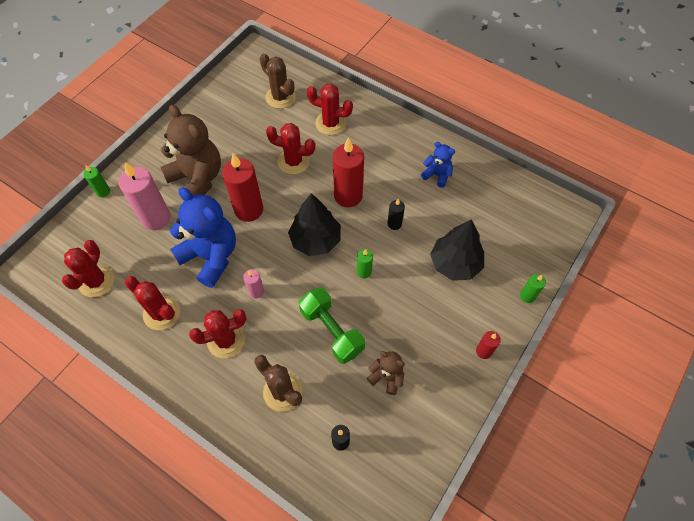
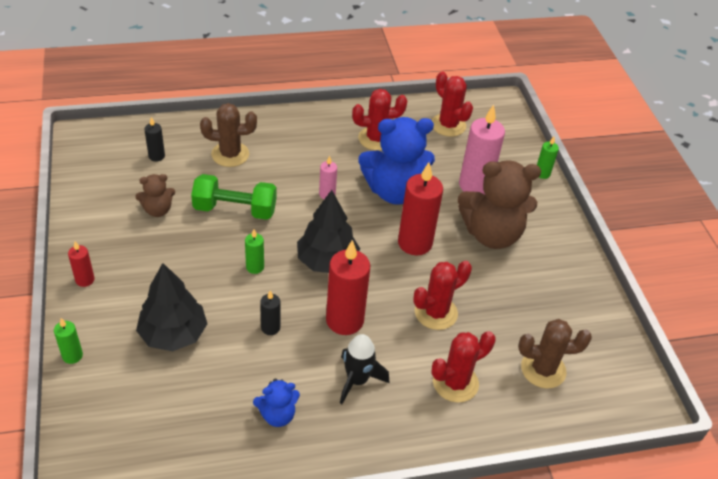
camera: 130 degrees right, 15 degrees down
(226, 340) = (309, 154): red cactus -> none
(378, 161) = (357, 380): none -> black rocket

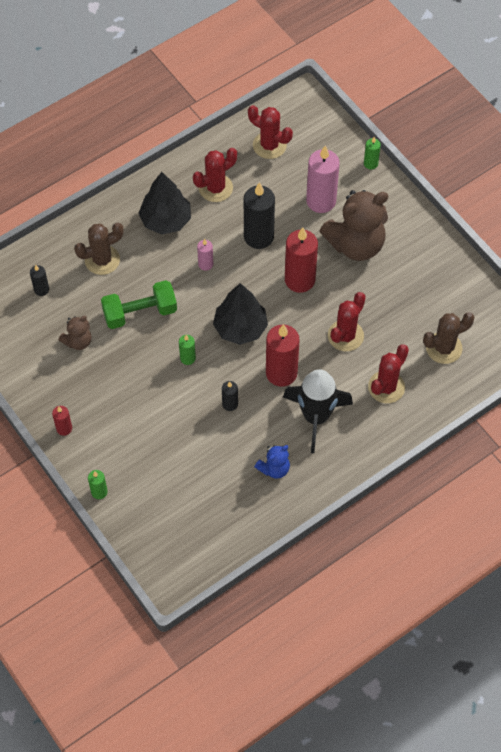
camera: 20 degrees left, 15 degrees up
(173, 334) = (161, 442): black tree -> black tree (165, 220)
(357, 380) = (316, 417): black rocket -> black rocket, size x1.56
(394, 191) = (258, 237): blue teddy bear -> black candle

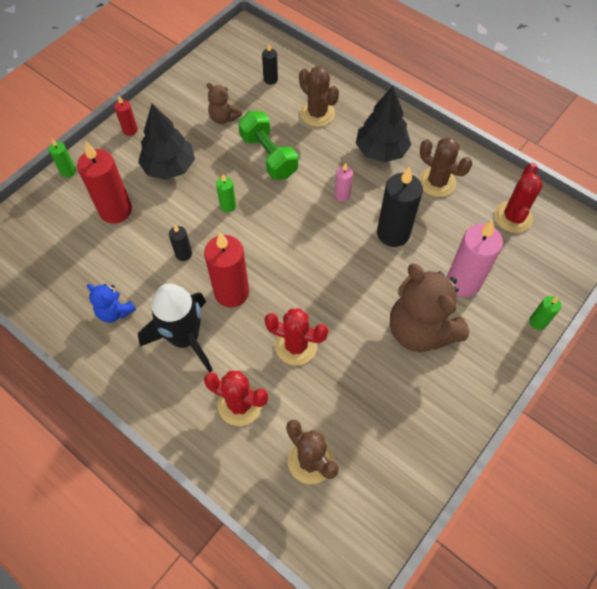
camera: 75 degrees right, 0 degrees up
(215, 188) = (437, 182): red cactus -> brown cactus
(240, 328) = (276, 242): black tree -> black tree (169, 167)
(299, 280) = (353, 284): red candle -> red candle (115, 210)

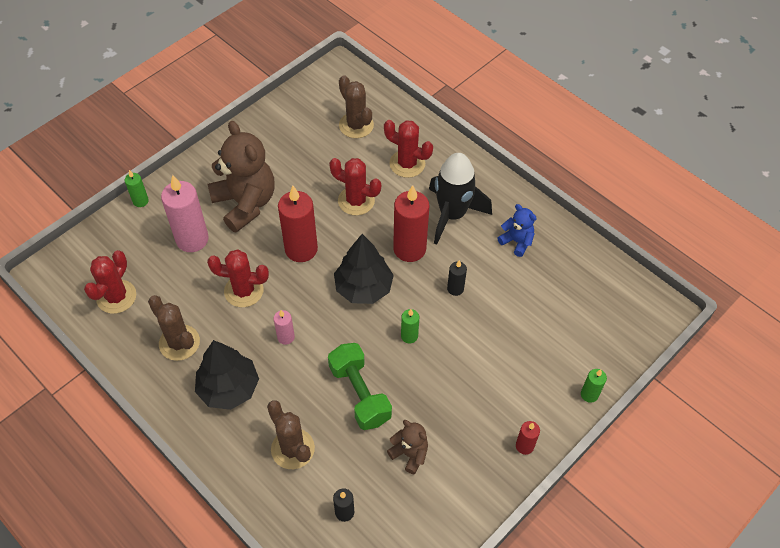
camera: 175 degrees left, 5 degrees down
(115, 210) = (529, 341): red candle -> red candle (301, 249)
(169, 167) = (474, 389): black tree -> black tree (363, 288)
(393, 233) = (244, 291): black candle -> red cactus

